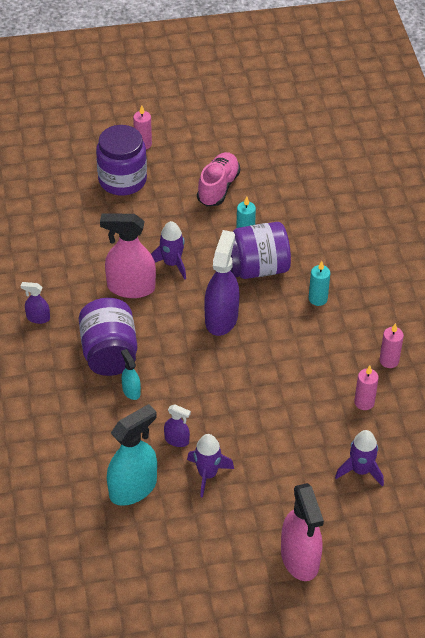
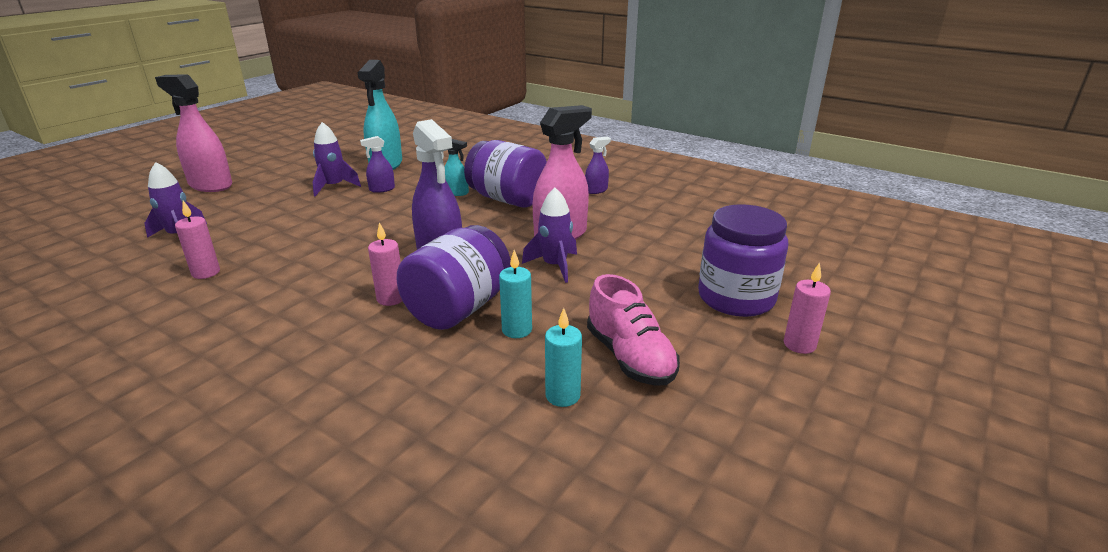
camera: 135 degrees right, 20 degrees down
(318, 299) = (344, 321): turquoise candle -> turquoise candle (562, 396)
(389, 361) = (192, 314): pink candle -> pink candle (391, 298)

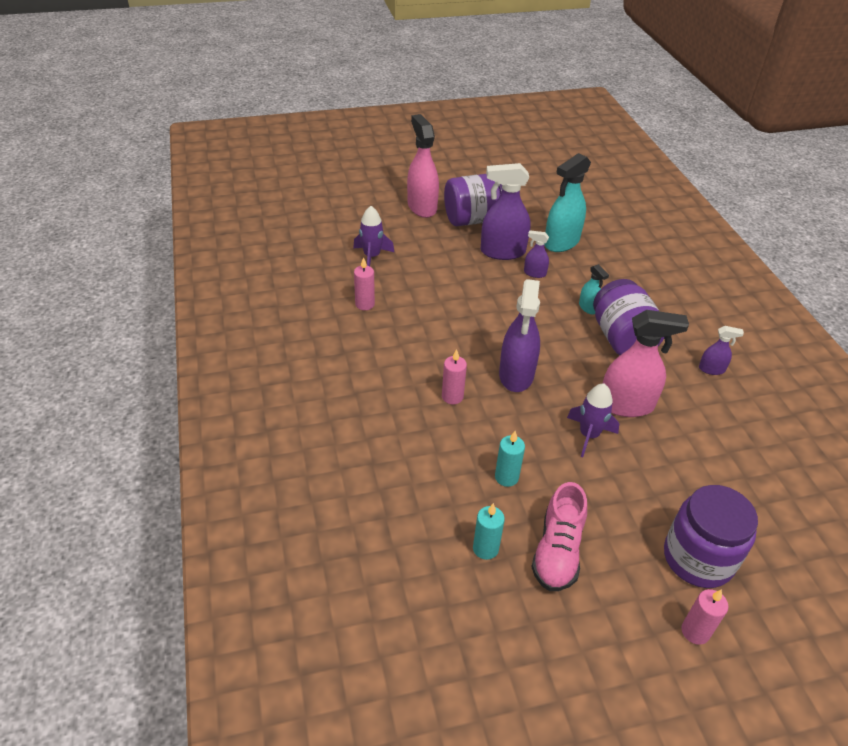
camera: 40 degrees right, 15 degrees up
(334, 187) = (502, 252): purple rocket -> purple spray bottle
(458, 308) = (486, 433): purple jar -> purple jar (473, 219)

